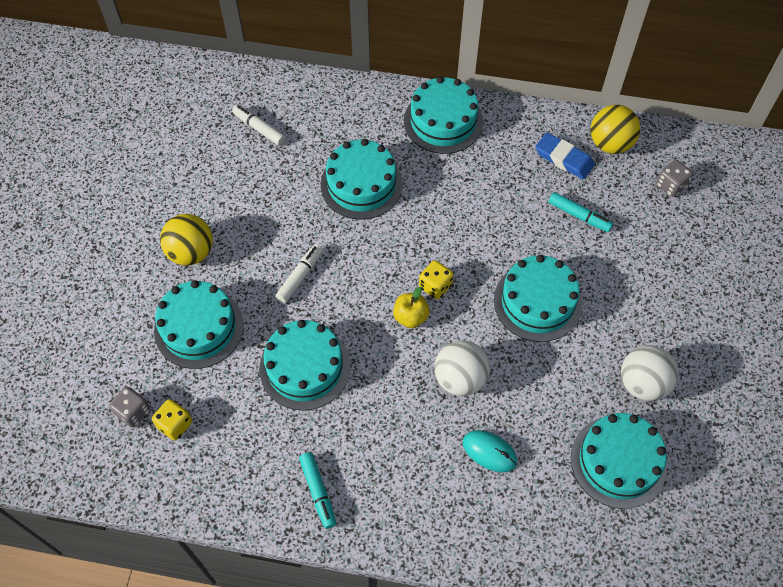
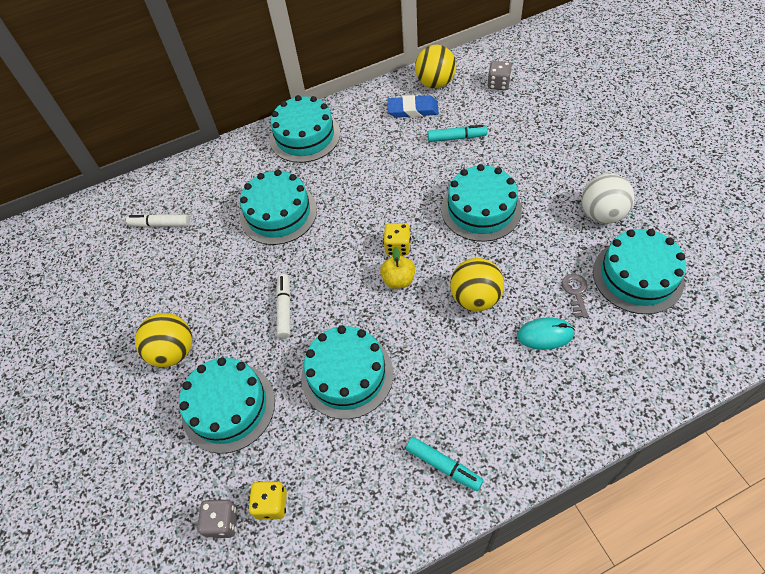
camera: 30 degrees left, 5 degrees down
(460, 378) = (475, 298): white ball -> yellow ball
(550, 435) = (575, 292): none -> grey key

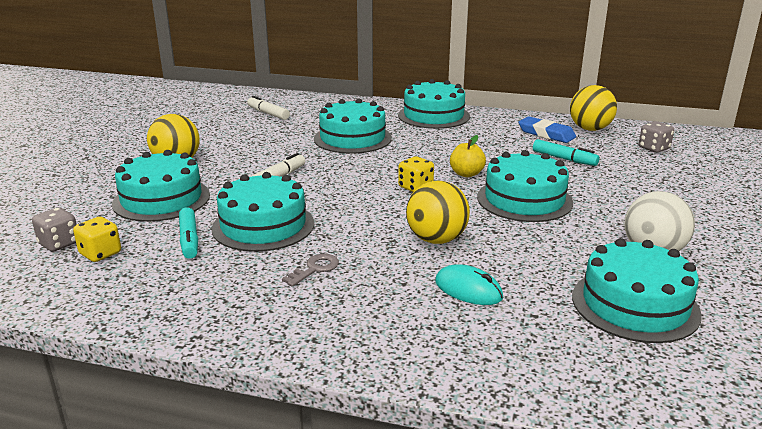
camera: 35 degrees right, 30 degrees down
(398, 280) = (386, 202): yellow apple -> yellow apple (466, 174)
(443, 466) = (246, 308): turquoise marker -> turquoise marker (189, 240)
(575, 292) = (544, 282): grey key -> grey key (315, 269)

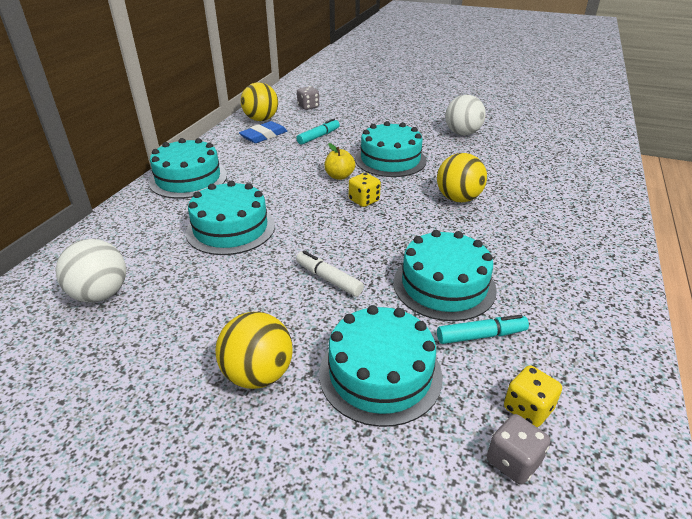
camera: 85 degrees left, 10 degrees up
(268, 113) = (101, 294): white marker -> white ball
(315, 269) = (517, 255): grey key -> none
(468, 289) = (525, 193): turquoise mouse -> none
(635, 305) = (523, 148): turquoise cake -> none

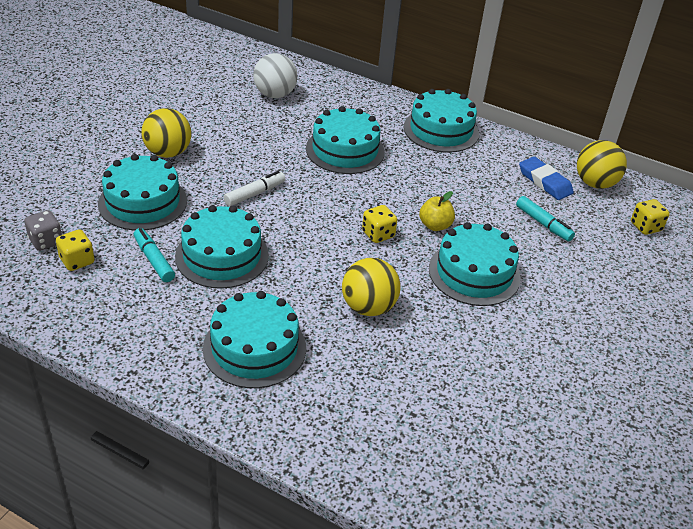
camera: 95 degrees right, 5 degrees up
(308, 107) = (645, 227): grey dice -> yellow dice
(462, 133) = (559, 366): white ball -> none
(481, 336) = (154, 260): turquoise marker -> turquoise marker turned 150 degrees clockwise
(547, 247) = (254, 348): none -> turquoise cake

